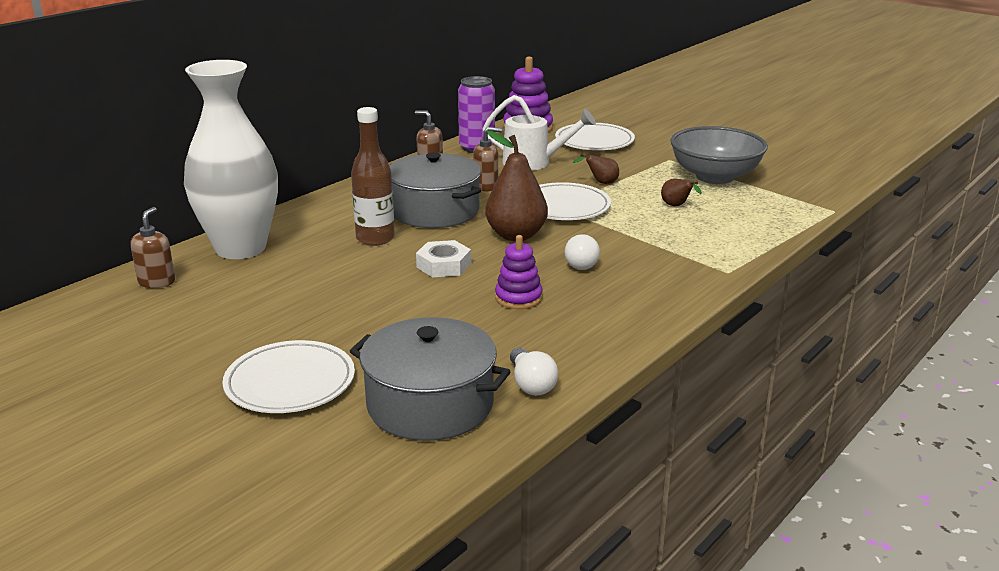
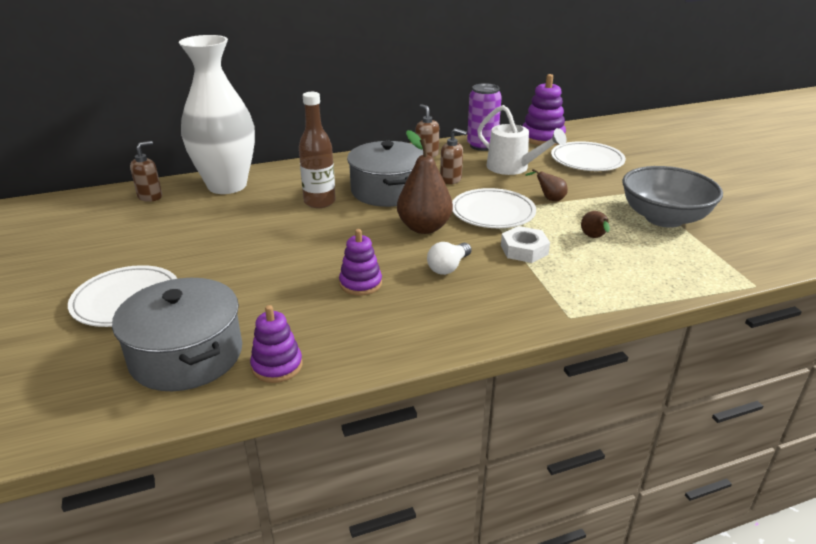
camera: 30 degrees right, 5 degrees up
(443, 265) = (340, 238): white nut -> white nut (524, 250)
(531, 384) = (277, 366): white light bulb -> purple stacking toy

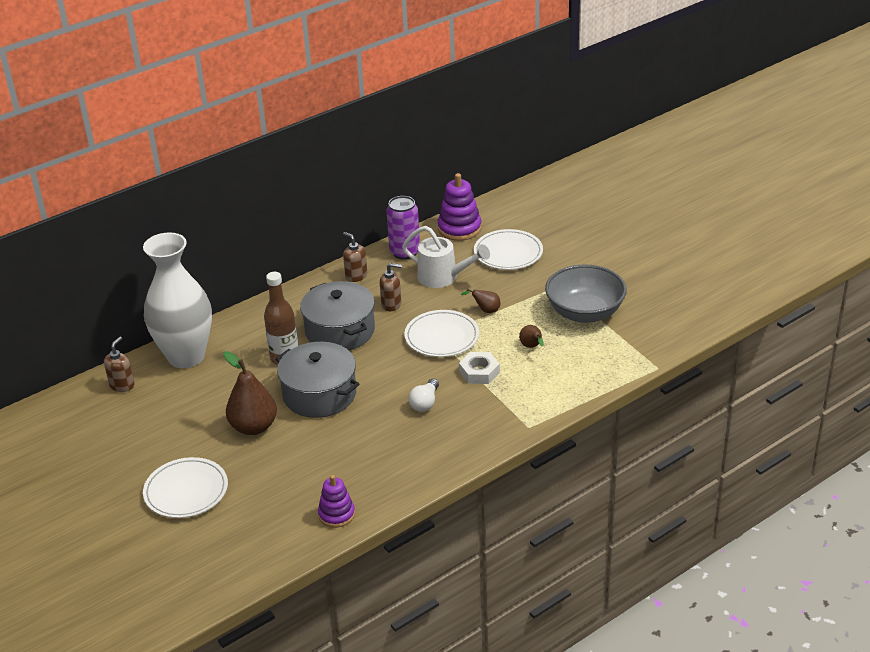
camera: 15 degrees left, 5 degrees up
(186, 355) = (266, 522): grey pot -> grey pot (319, 394)
(360, 283) = (362, 434): purple stacking toy -> none
(424, 228) = (389, 367): brown pear -> brown pear (253, 427)

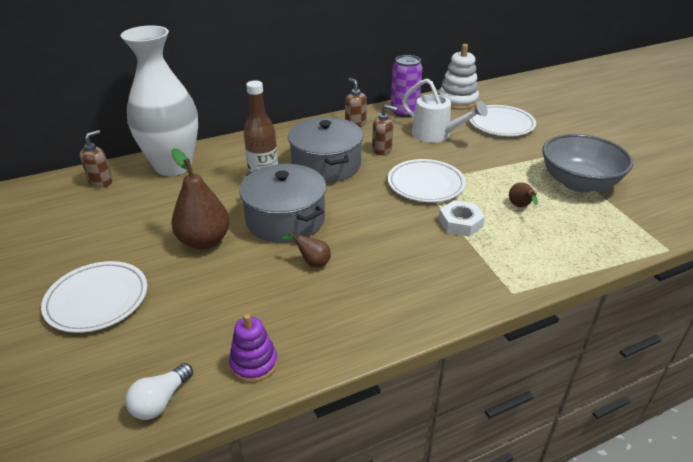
camera: 10 degrees right, 0 degrees up
(425, 403) = (395, 245): white light bulb -> white light bulb (160, 401)
(459, 228) = (457, 101): purple stacking toy -> white stacking toy
(485, 310) = (474, 167): brown pear -> brown pear (312, 262)

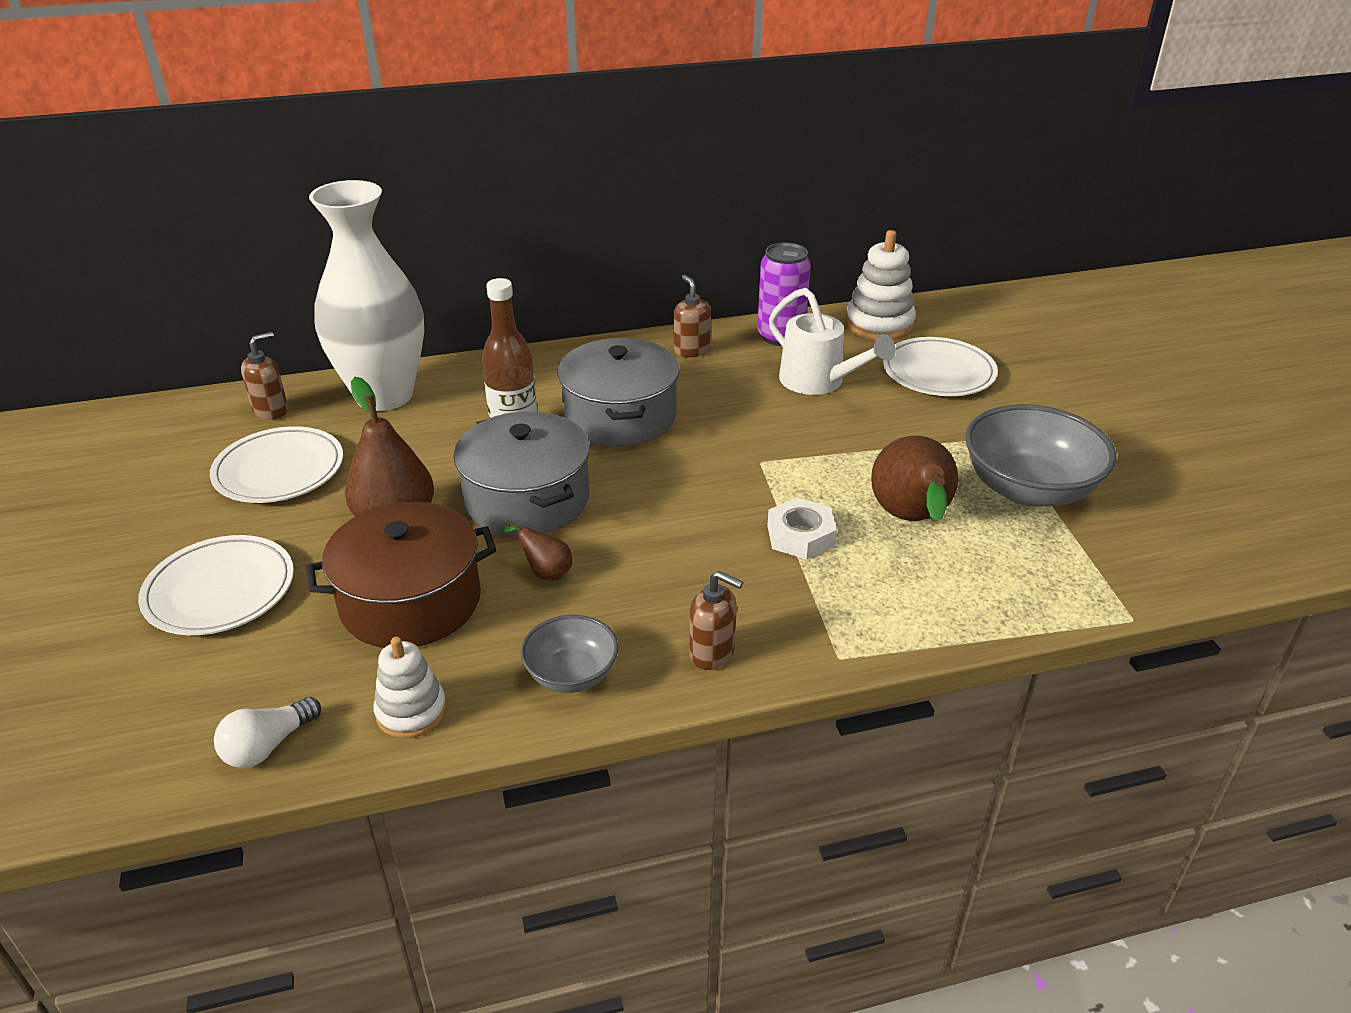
camera: 10 degrees right, 0 degrees up
(230, 291) = (410, 601): none -> brown pot
(254, 363) = (411, 712): purple stacking toy -> white stacking toy
(351, 325) = (571, 674): none -> grey bowl
(382, 150) = (719, 399): brown soap dispenser -> brown soap dispenser (712, 653)
(426, 184) = (769, 465): white plate -> white plate (279, 470)
(520, 206) = (911, 519): brown pear -> brown pear, size x2.08

